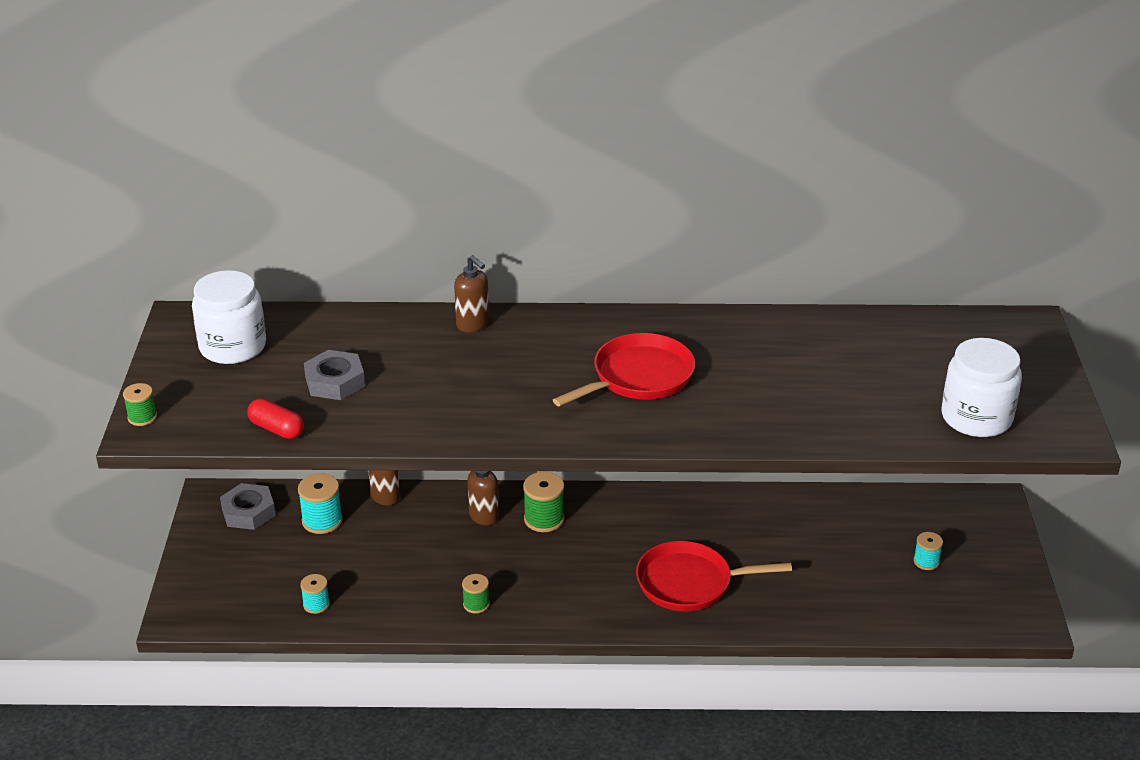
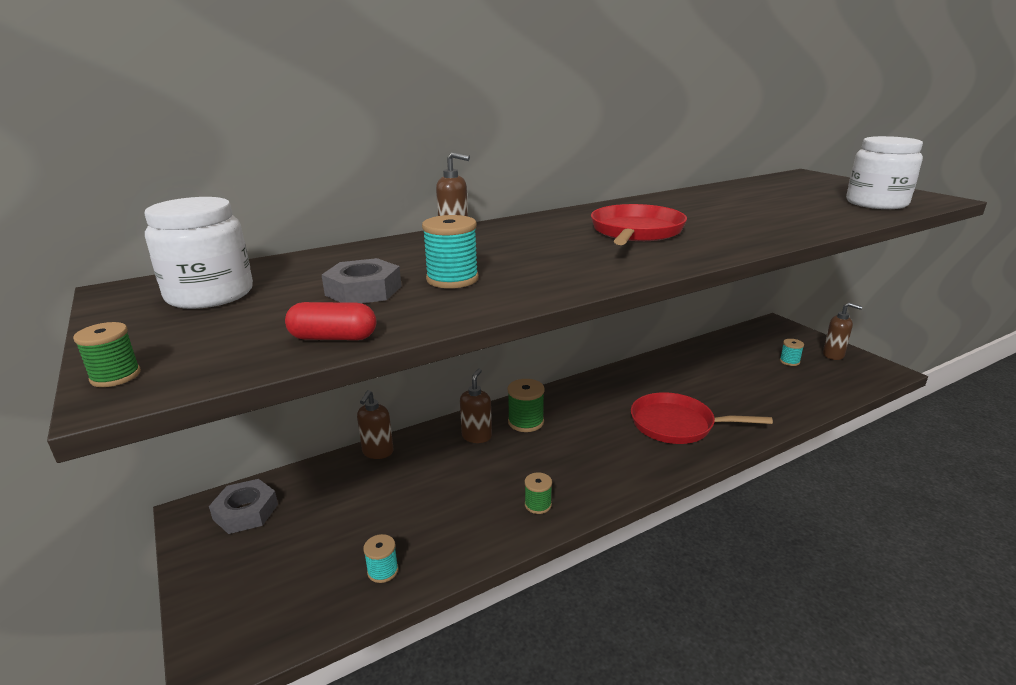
camera: 30 degrees left, 10 degrees down
(322, 521) = (331, 491): turquoise spool -> turquoise spool (452, 279)
(689, 583) = (676, 424): red pan -> red pan turned 45 degrees clockwise
(997, 575) = (833, 355): none -> brown soap dispenser

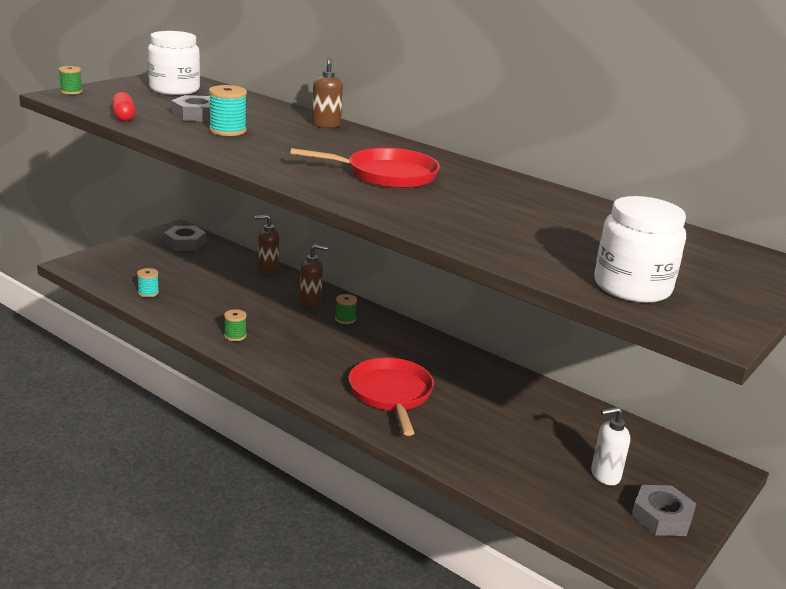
camera: 65 degrees right, 0 degrees up
(526, 422) = (345, 319): green spool -> green spool, size x0.62
(789, 361) = (605, 475): turquoise spool -> white soap dispenser
(833, 355) = (661, 516): brown soap dispenser -> grey nut

